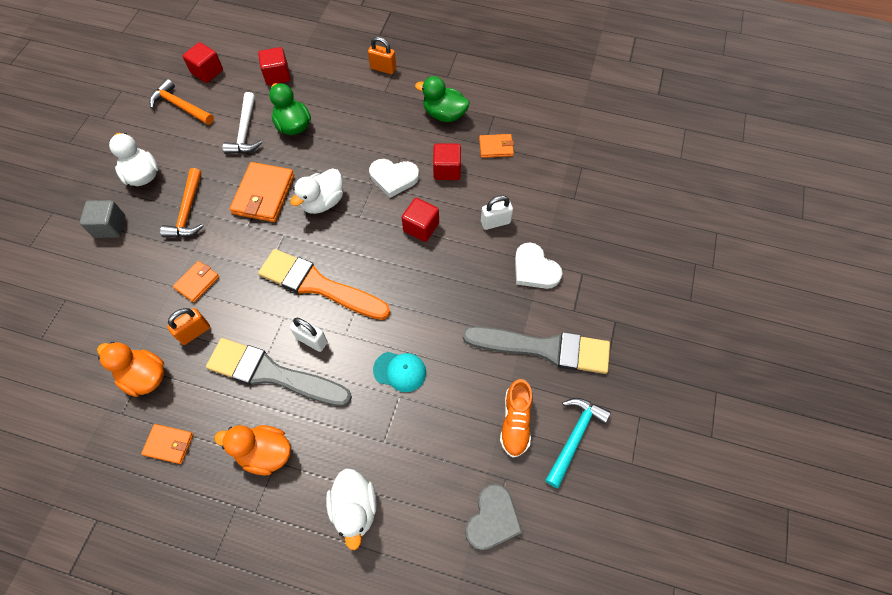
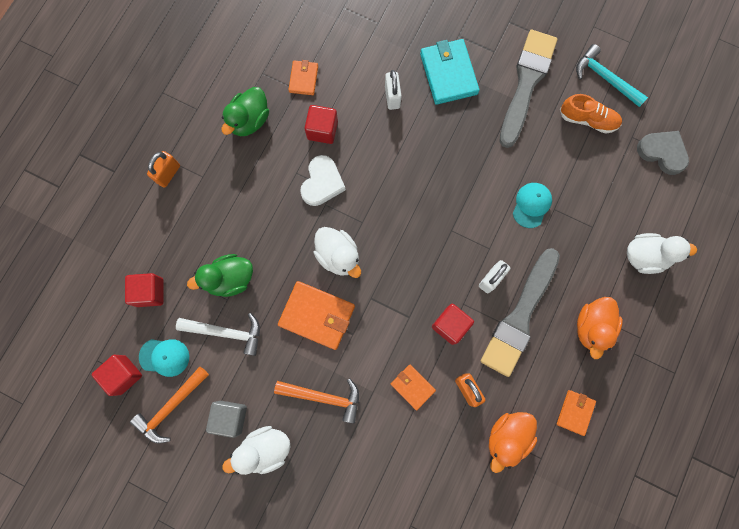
camera: 80 degrees left, 15 degrees up
(110, 227) = (328, 482): grey cube -> grey cube (230, 417)
(222, 94) = (164, 357): none -> turquoise cap
(318, 285) = (434, 268): orange brush -> none
(421, 227) = (386, 165): red cube -> red cube (450, 325)
(534, 269) = (448, 74): white heart -> turquoise wallet

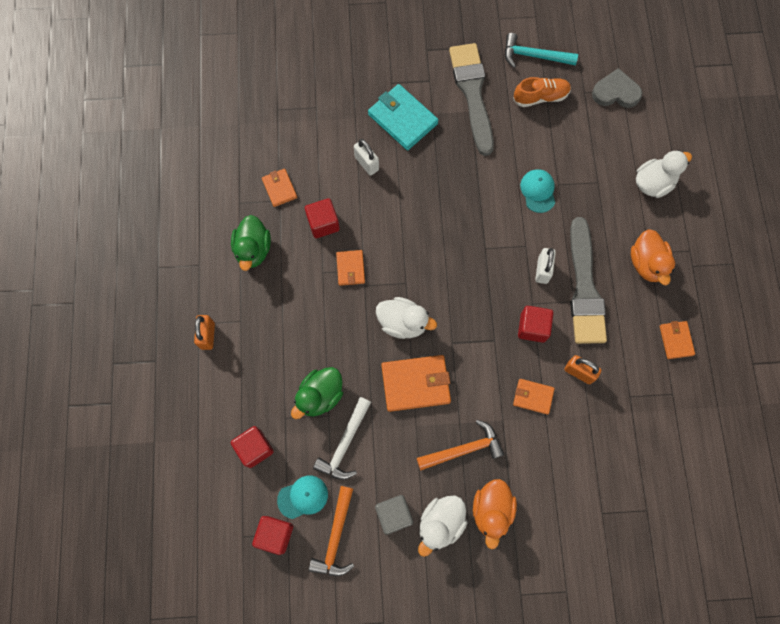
camera: 30 degrees left, 5 degrees down
(226, 332) = (345, 444): white hammer -> white hammer turned 135 degrees clockwise
(322, 183) = (350, 268): white heart -> orange wallet
(507, 437) = (635, 392): orange duck -> orange duck (491, 511)

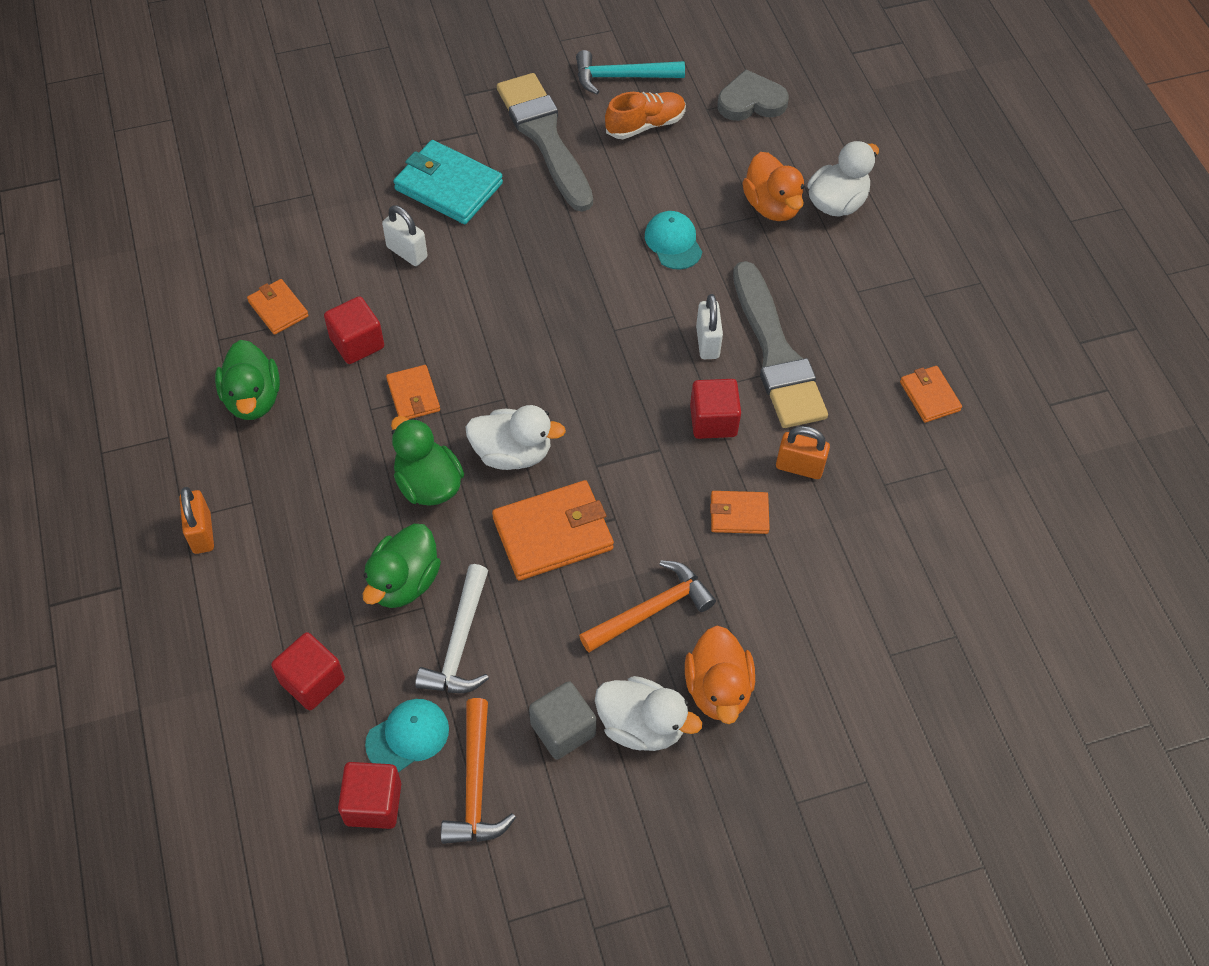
camera: 15 degrees left, 15 degrees down
(347, 333) = (428, 484): none -> green duck
(440, 523) = (641, 725): white duck -> white duck turned 90 degrees counterclockwise
(647, 264) = (858, 305): orange duck -> orange duck (772, 206)

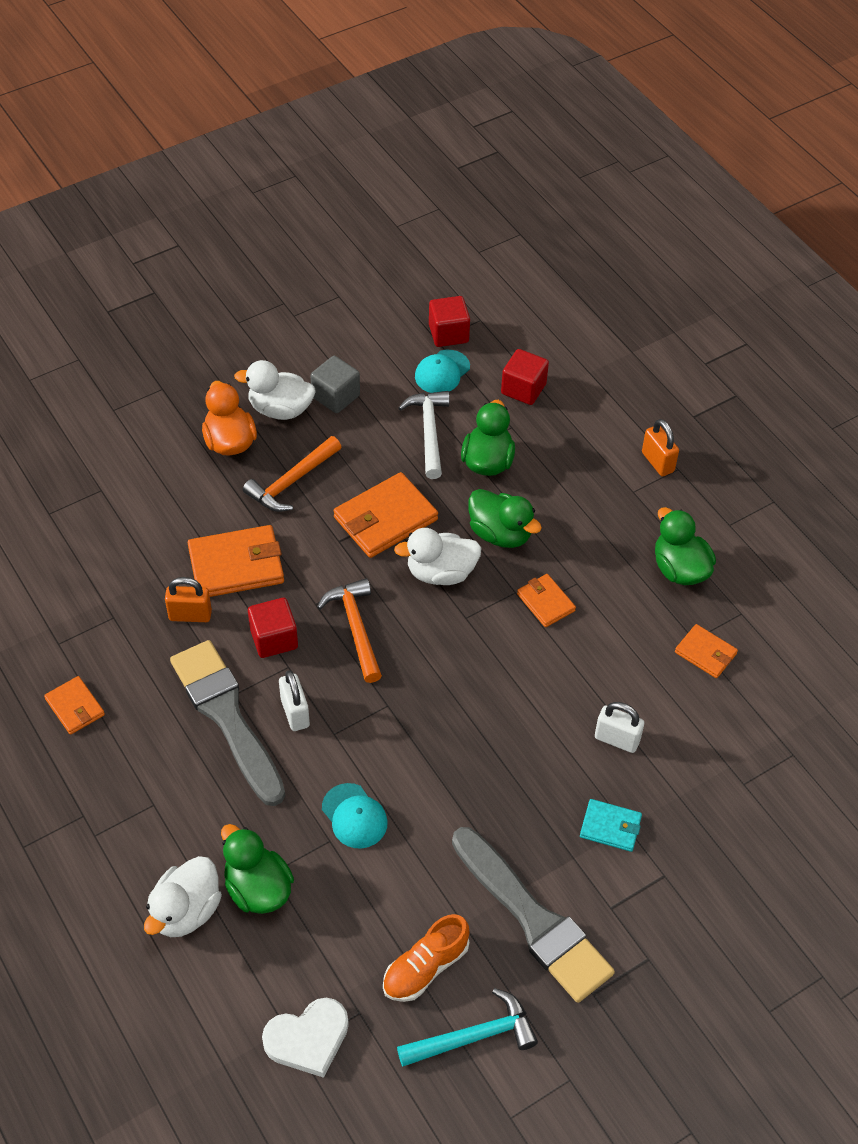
camera: 165 degrees right, 5 degrees down
(357, 343) = (618, 637): red cube -> none
(448, 186) = (610, 827): turquoise wallet -> turquoise wallet, size x0.57
(475, 784) = (385, 356): orange hammer -> orange hammer (356, 628)
(739, 514) = (236, 565): orange wallet -> orange wallet, size x1.77
(751, 101) = (308, 1039): grey heart -> white heart
(772, 206) = (258, 888): orange duck -> green duck

